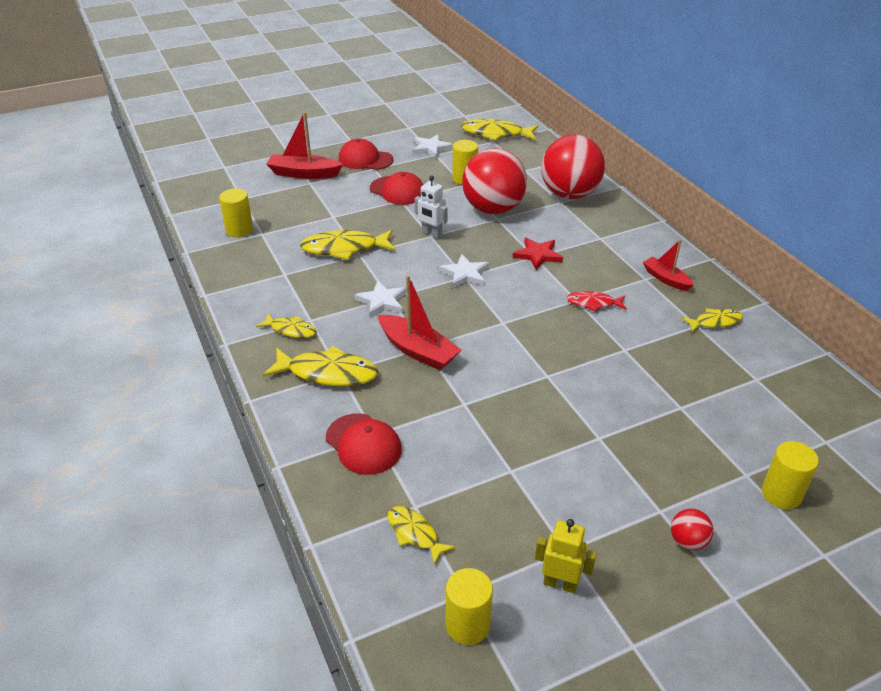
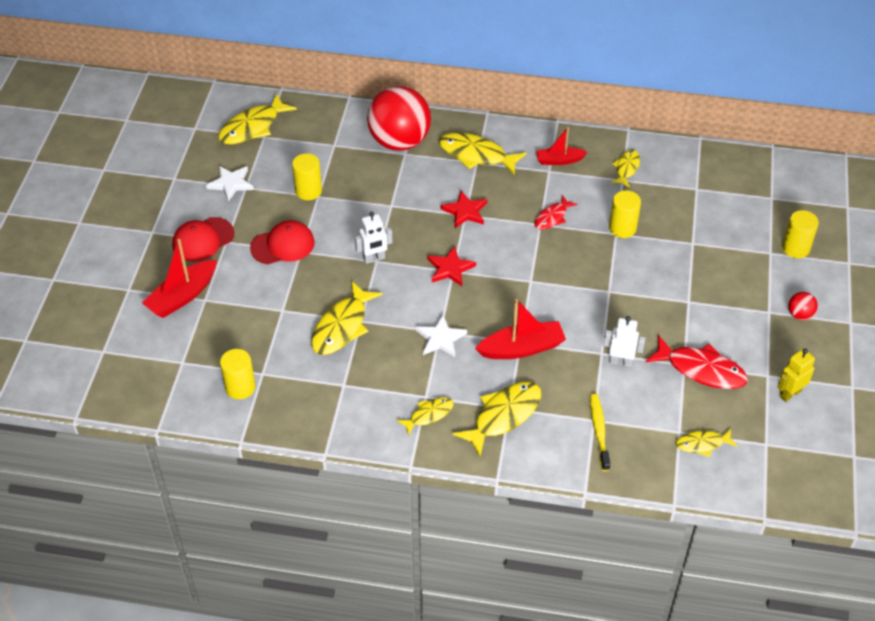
camera: 55 degrees left, 10 degrees up
(363, 444) = (599, 431): red cap -> yellow toothbrush
(465, 274) = (450, 268): white star -> red star
(466, 421) = (620, 361): none -> white robot
(467, 625) = (790, 455): yellow cylinder -> yellow cylinder (622, 228)
(493, 209) = (375, 200): red ball -> none
(517, 488) = (701, 369): none -> red fish
(608, 234) = (476, 155): none -> yellow fish

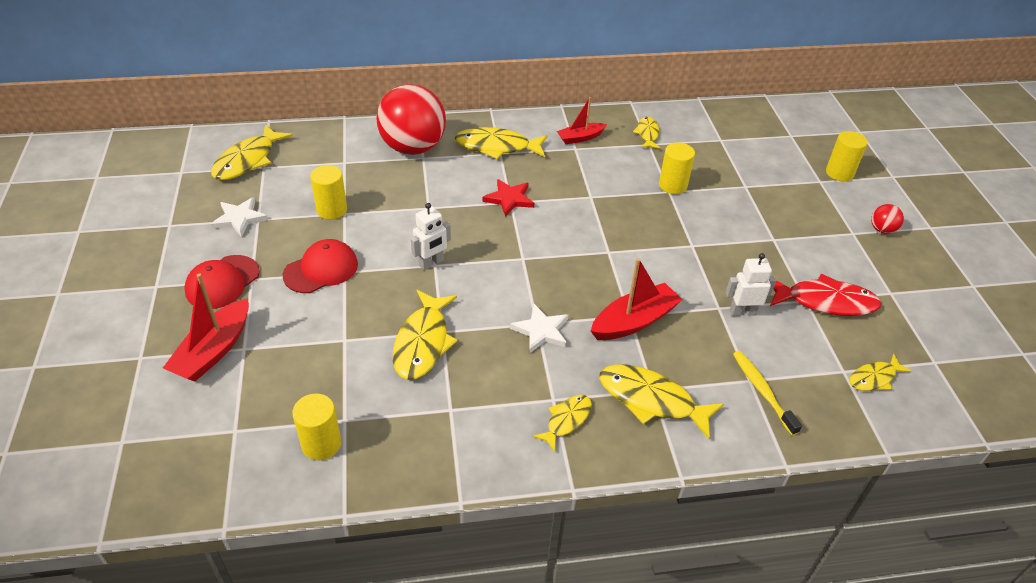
camera: 20 degrees left, 5 degrees down
(450, 268) = (519, 256): red star -> none
(503, 416) = (651, 400): yellow fish -> yellow fish turned 90 degrees counterclockwise
(552, 217) = (600, 188): red fish -> none
(790, 393) = (923, 305): yellow robot -> none

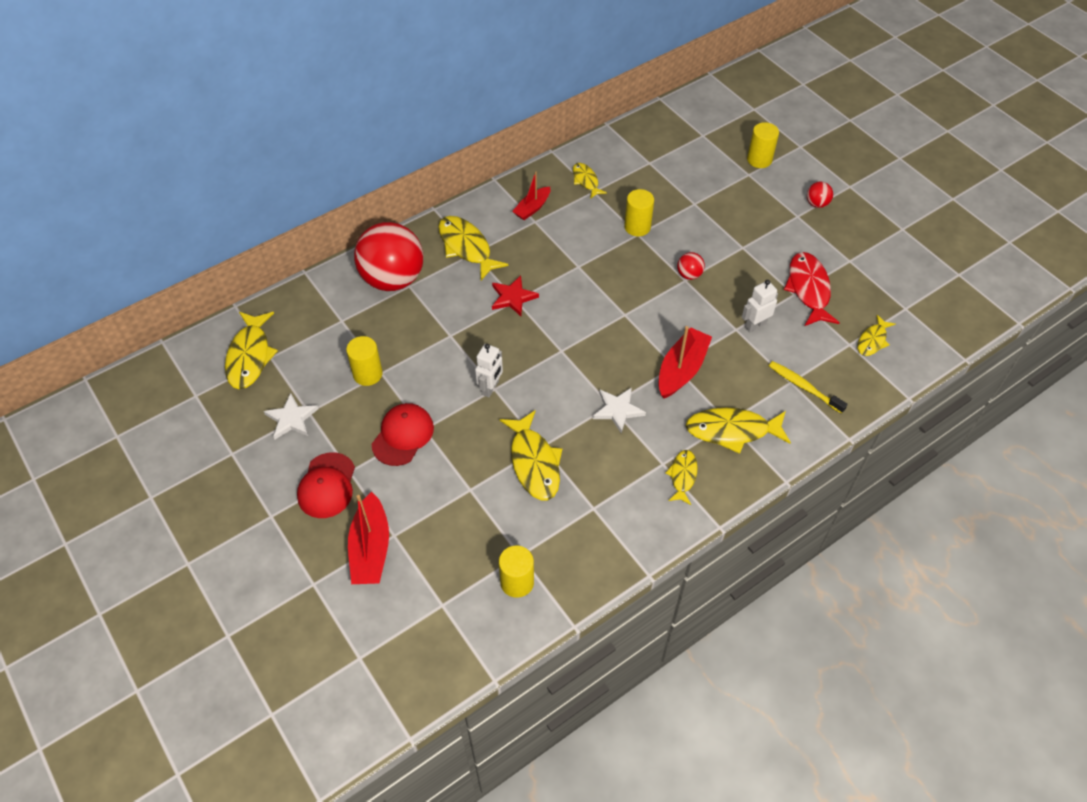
camera: 25 degrees left, 10 degrees up
(497, 147) = (466, 247): yellow fish -> yellow fish turned 75 degrees clockwise
(699, 242) = (689, 275): none -> red ball
(825, 302) = (808, 289): red fish -> red fish turned 75 degrees counterclockwise

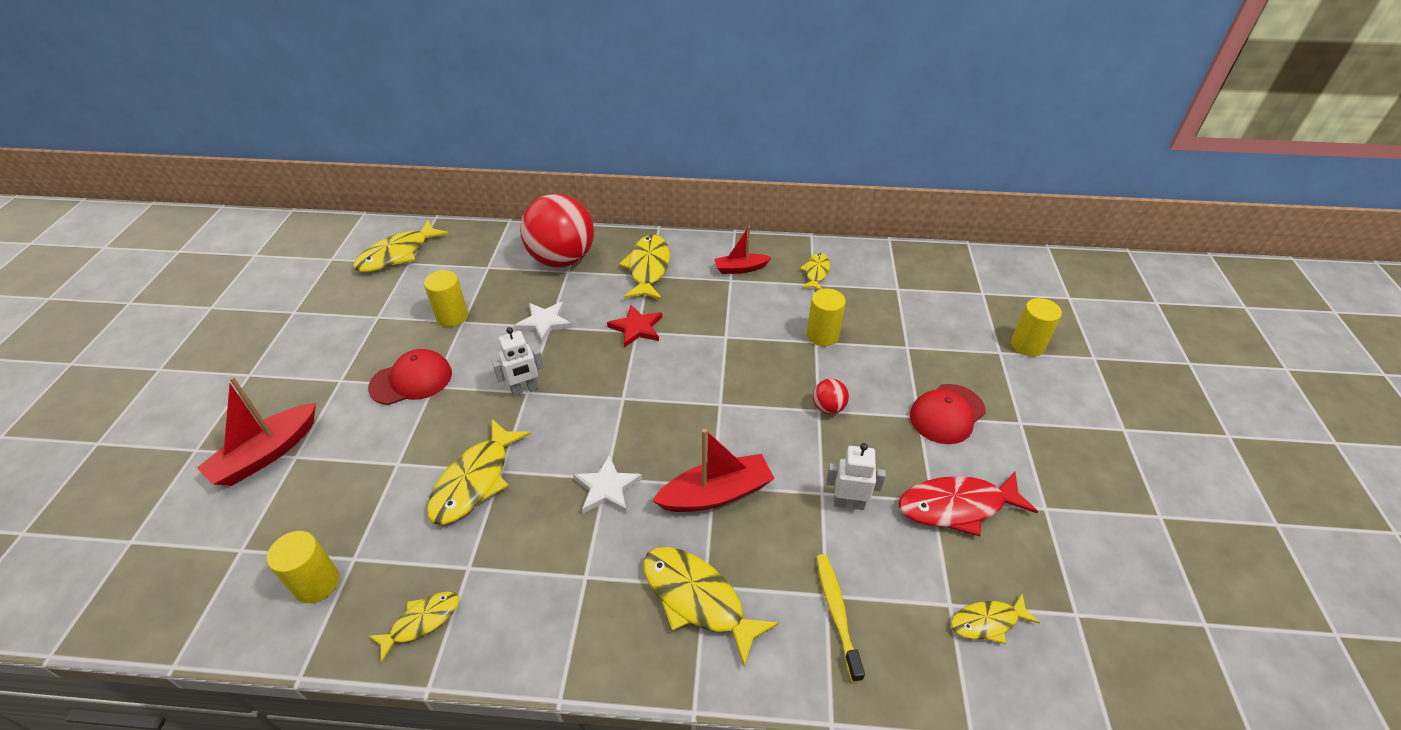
camera: 40 degrees right, 10 degrees down
(291, 419) = (360, 314): white star -> white star (544, 323)
(327, 485) = (311, 380): red cap -> red cap (947, 414)
(682, 476) = (589, 606): yellow fish -> yellow fish (422, 622)
(808, 289) = (957, 506): red fish -> red fish turned 135 degrees counterclockwise
(817, 204) = (1059, 424): red ball -> none

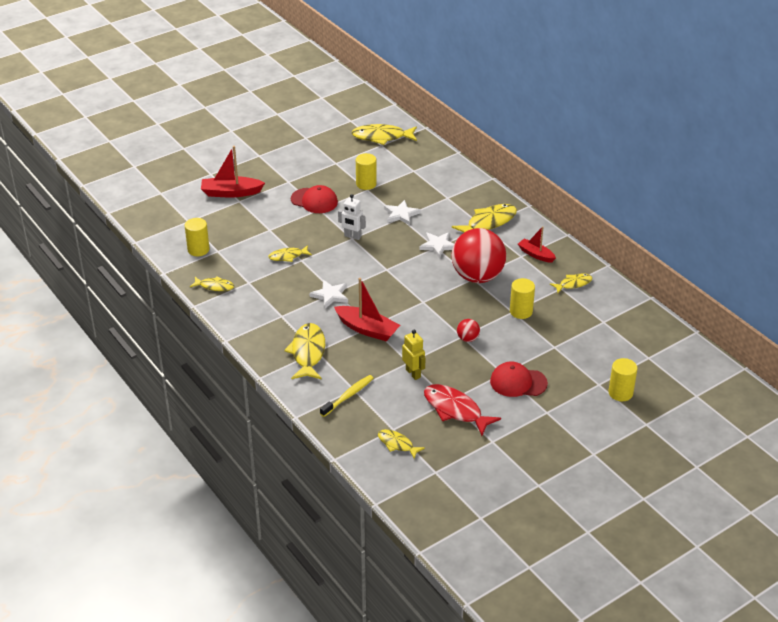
camera: 50 degrees right, 5 degrees down
(475, 481) = (288, 256): yellow fish -> yellow fish, size x0.58
(562, 260) = (453, 190): red ball -> red ball (477, 276)
(637, 328) = (438, 245): red star -> white star
(849, 503) = (413, 373): white robot -> yellow robot

